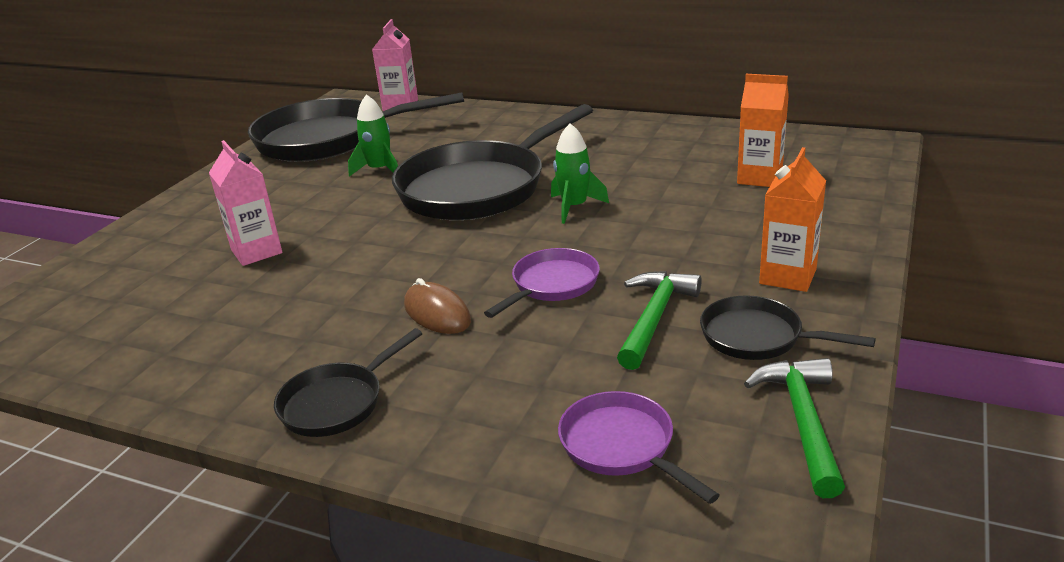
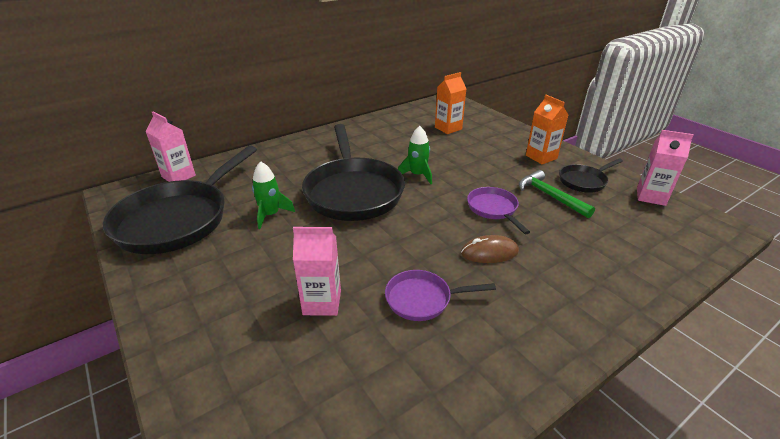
camera: 60 degrees left, 5 degrees up
(337, 403) = (561, 319): black pan -> none
(622, 446) = (650, 241): purple pan -> purple pan (422, 299)
(802, 421) = (650, 196): green hammer -> pink carton

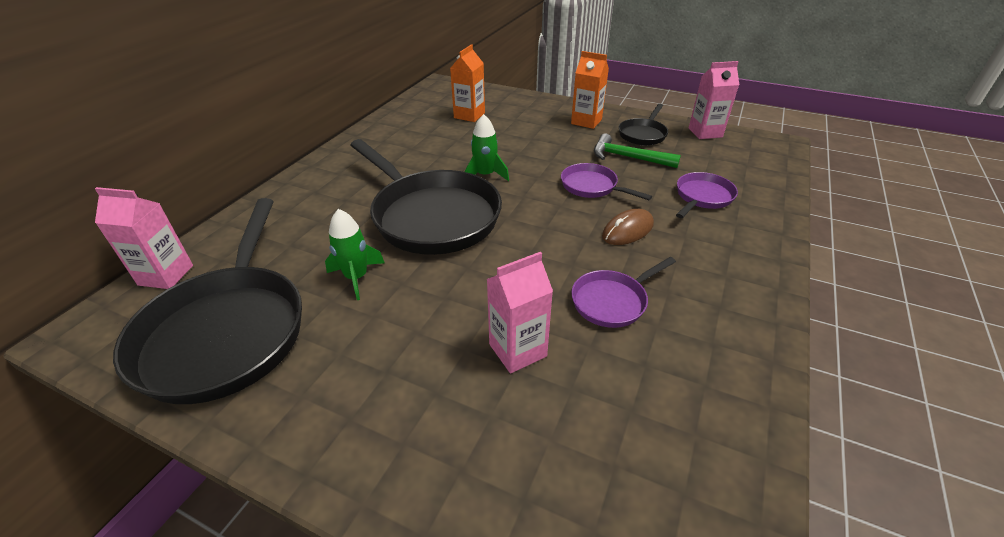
camera: 30 degrees left, 5 degrees up
(587, 250) = (702, 197): none -> purple pan

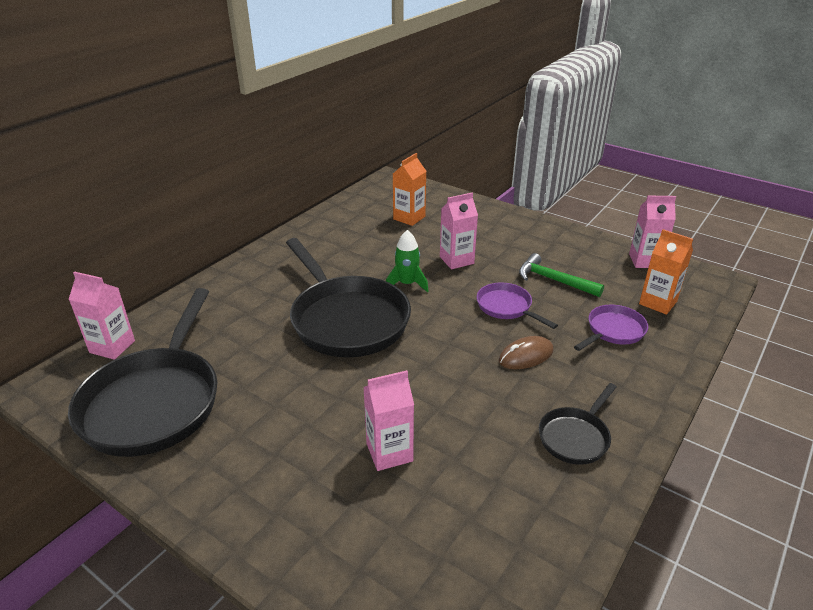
camera: 10 degrees right, 5 degrees down
(356, 277) = (268, 369): green rocket -> none
(528, 148) = (456, 260): none -> pink carton
(586, 121) = (524, 236): orange carton -> orange carton (658, 303)
(612, 301) = (487, 421): purple pan -> none
(643, 134) = (578, 256): black pan -> black pan (575, 437)

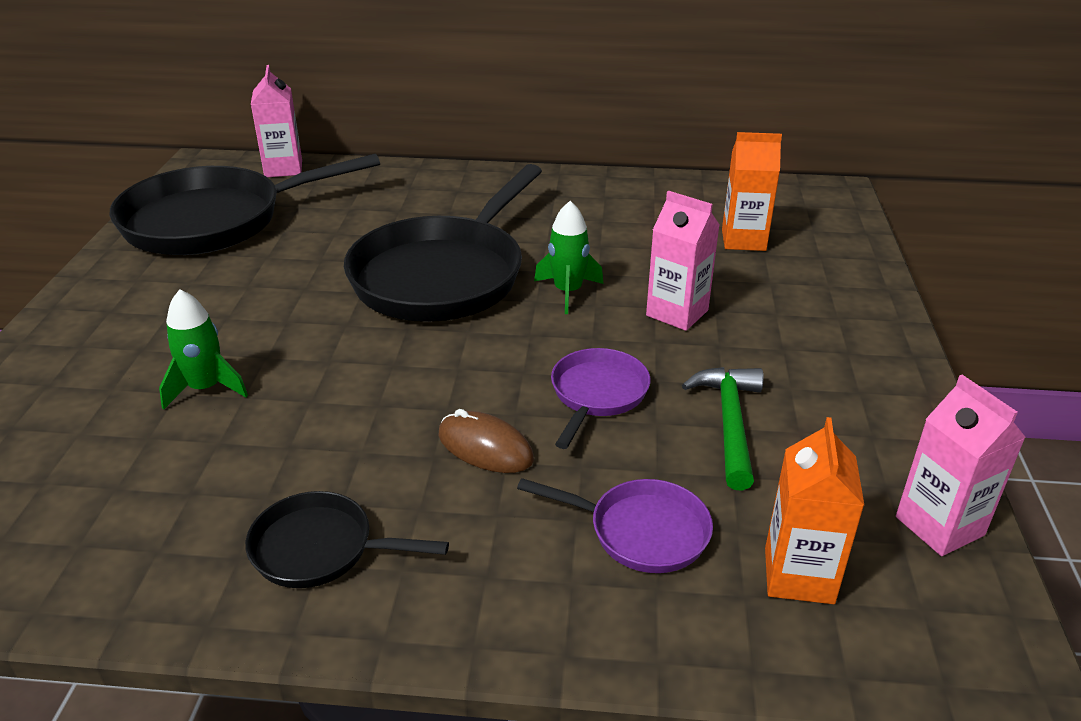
camera: 60 degrees right, 0 degrees up
(389, 452) = (206, 388): pink carton -> green rocket

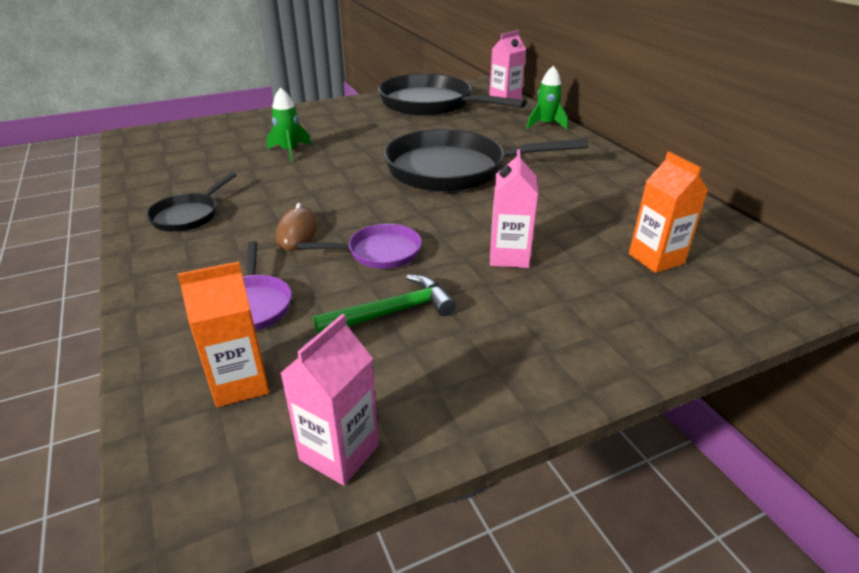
camera: 60 degrees right, 0 degrees up
(320, 549) = (188, 215): black pan -> black pan turned 135 degrees counterclockwise
(568, 292) = (484, 211): green rocket -> green rocket (546, 125)

